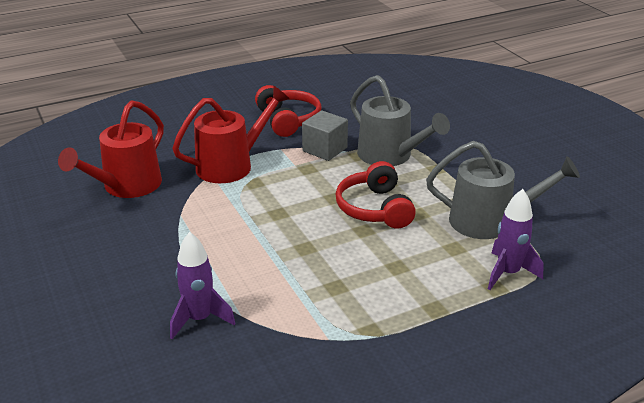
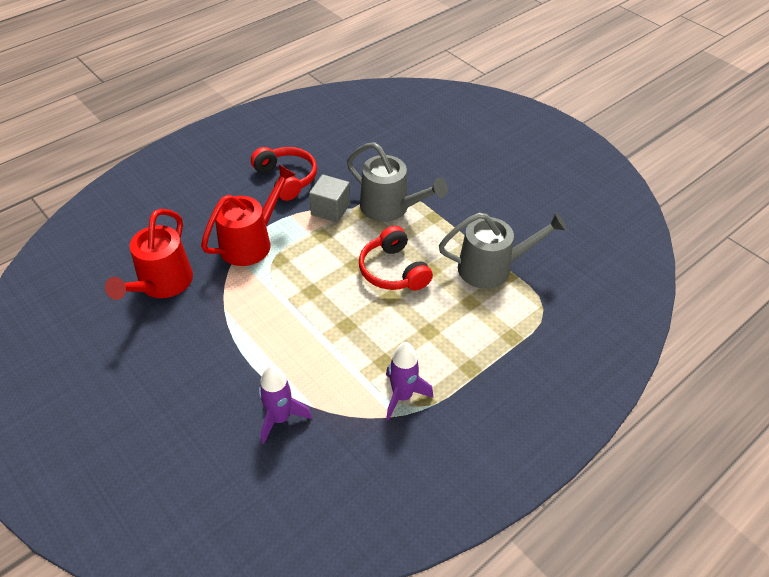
camera: 15 degrees left, 15 degrees up
(508, 273) = (518, 320): purple rocket -> purple rocket (402, 396)

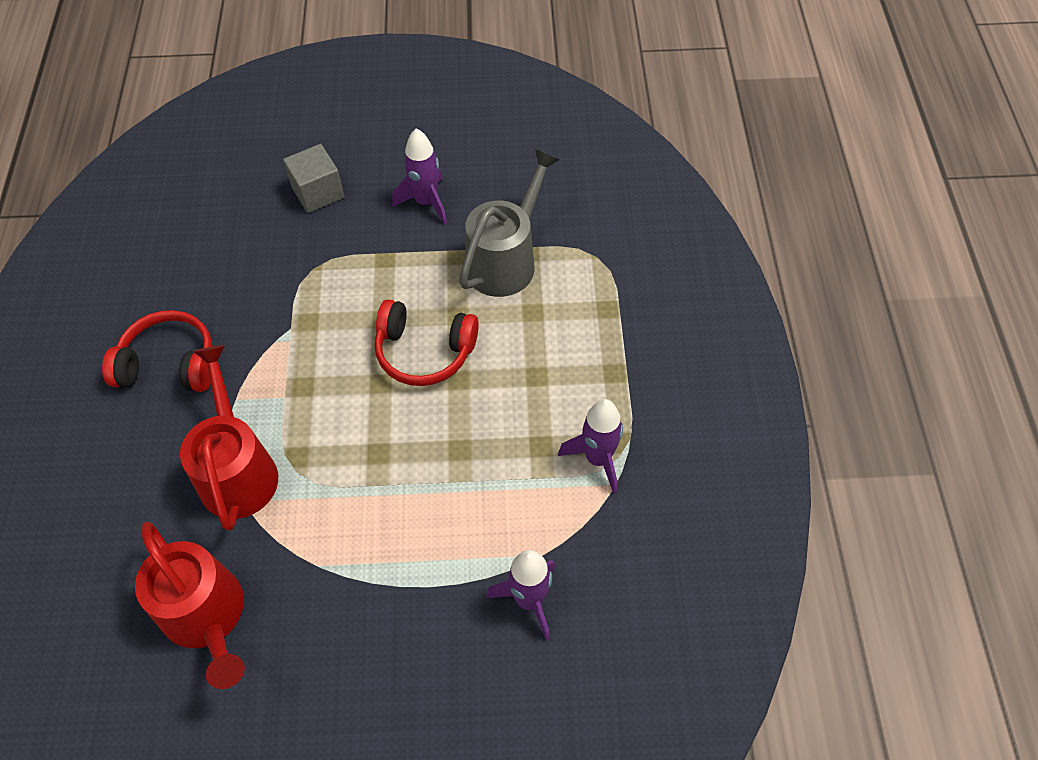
camera: 50 degrees left, 10 degrees up
(330, 209) = (270, 351): grey cube -> grey cube (318, 192)
(390, 208) = (330, 290): grey watering can -> none
(490, 210) = (426, 202): none -> purple rocket

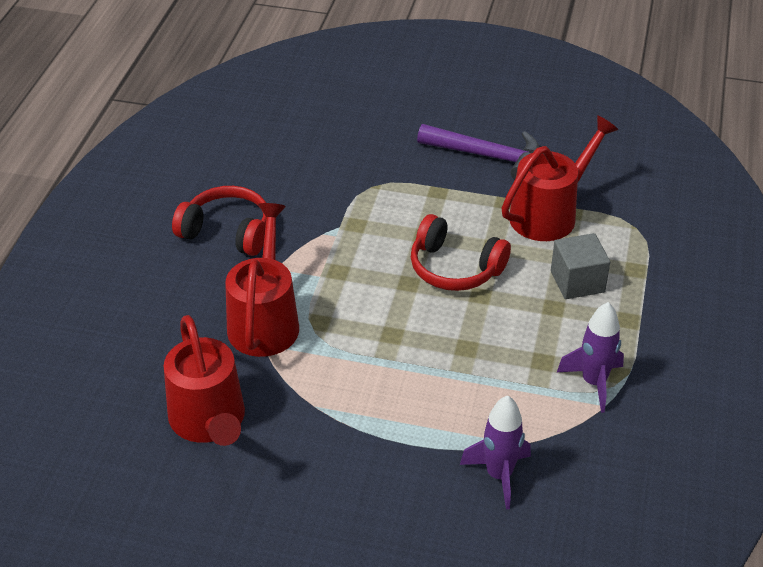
camera: 15 degrees right, 15 degrees down
(318, 192) = (391, 131): grey cube -> grey cube (577, 281)
(426, 202) = (487, 156): purple rocket -> purple hammer
(506, 260) = (550, 213): grey watering can -> red watering can

